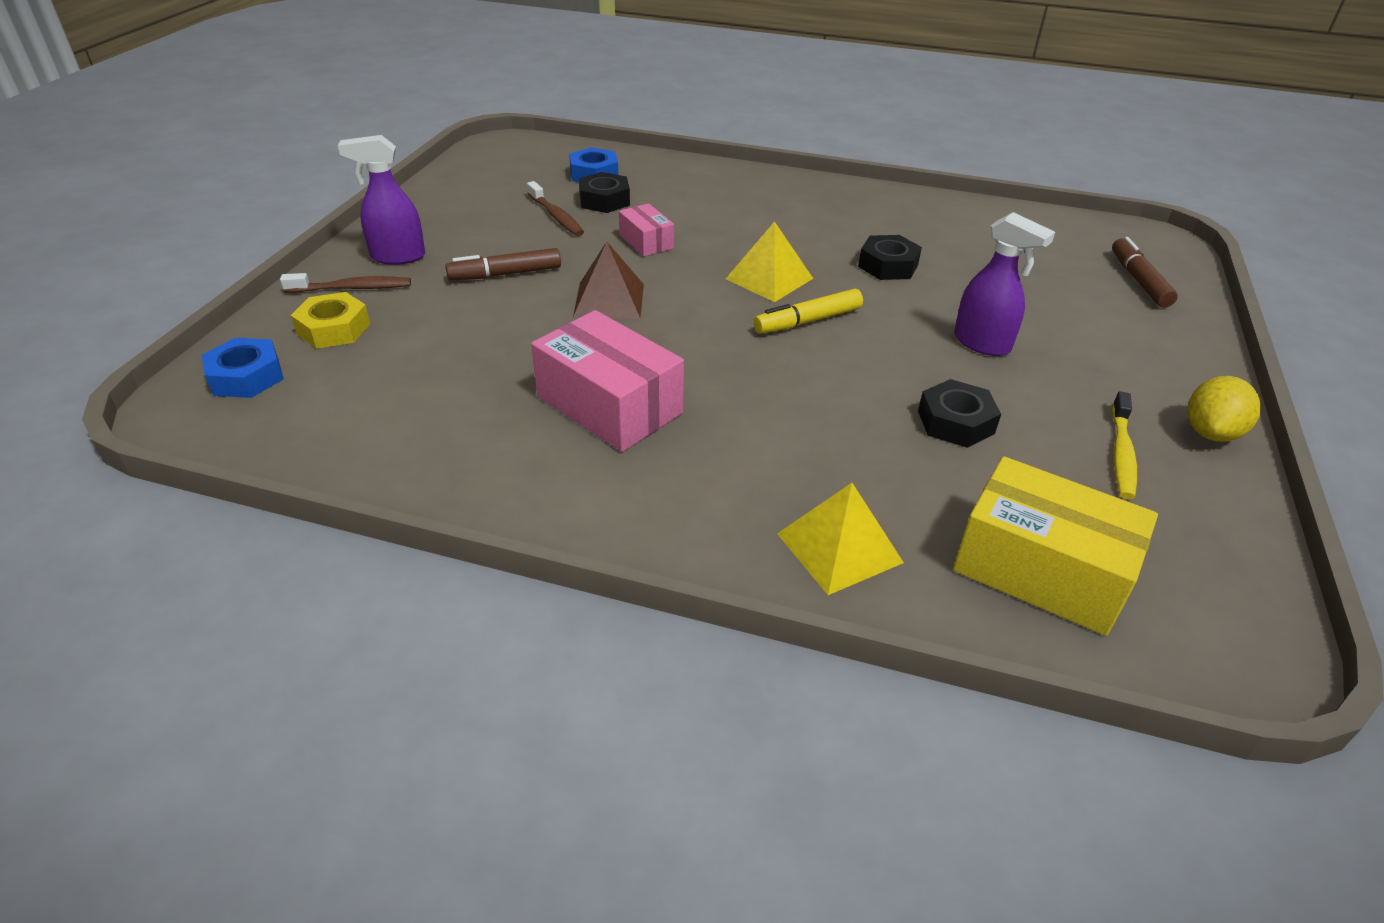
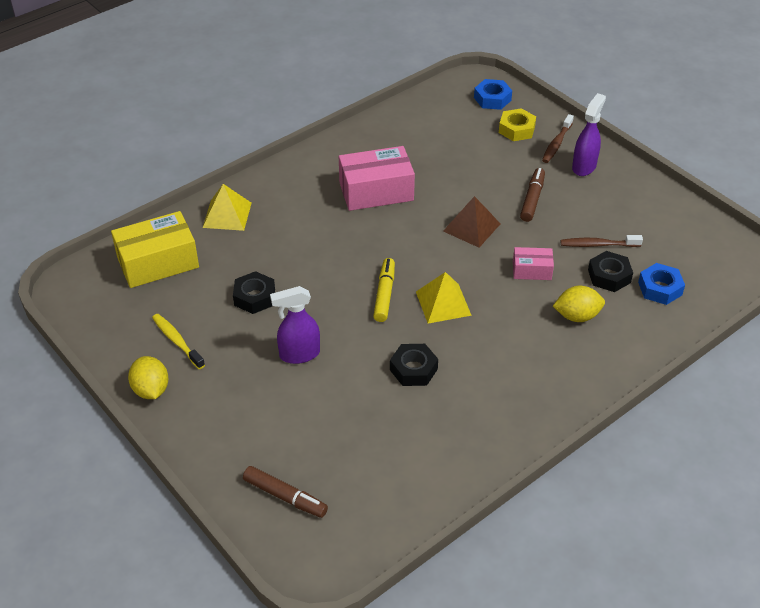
camera: 125 degrees right, 5 degrees up
(688, 203) = (577, 316): none -> yellow lemon

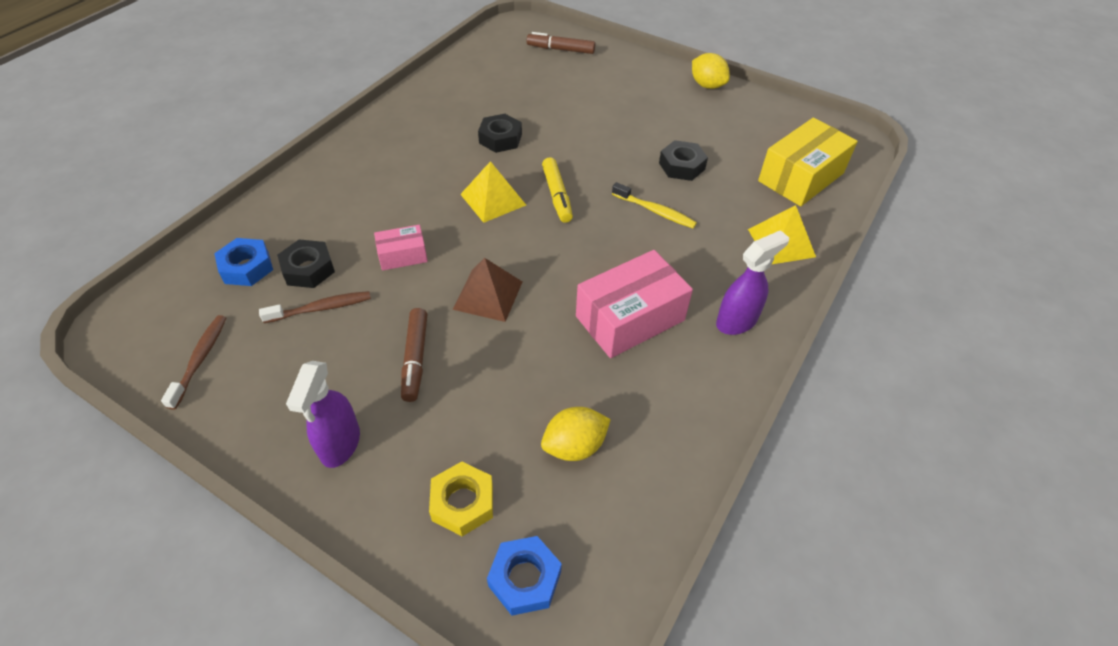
camera: 160 degrees right, 5 degrees up
(177, 341) = (719, 119): yellow toothbrush -> yellow toothbrush (655, 211)
(299, 354) = (607, 130): purple spray bottle -> purple spray bottle (737, 321)
(556, 143) = (389, 486): brown toothbrush -> brown toothbrush (200, 359)
(577, 316) = (347, 216): yellow lemon -> yellow lemon (574, 446)

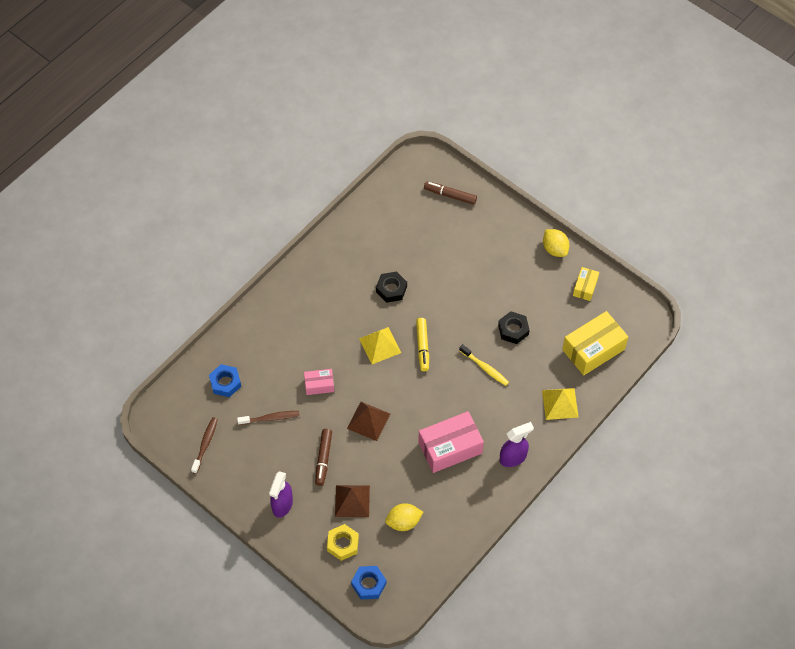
camera: 10 degrees right, 10 degrees up
(308, 269) = (262, 388): black nut -> none
(473, 421) = (352, 501): none -> brown pyramid
(761, 116) = (585, 287): none -> yellow box

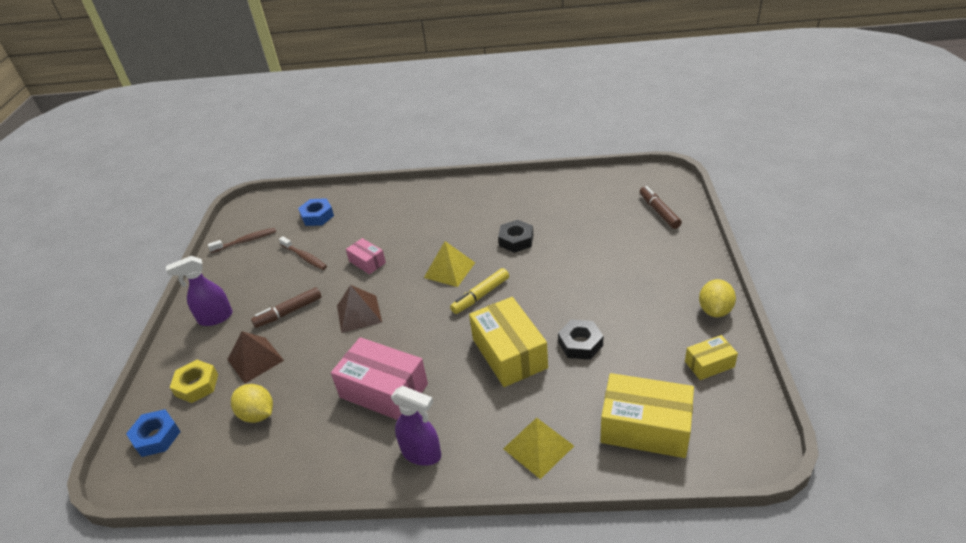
camera: 55 degrees right, 20 degrees down
(485, 368) = (509, 353): yellow toothbrush -> yellow box

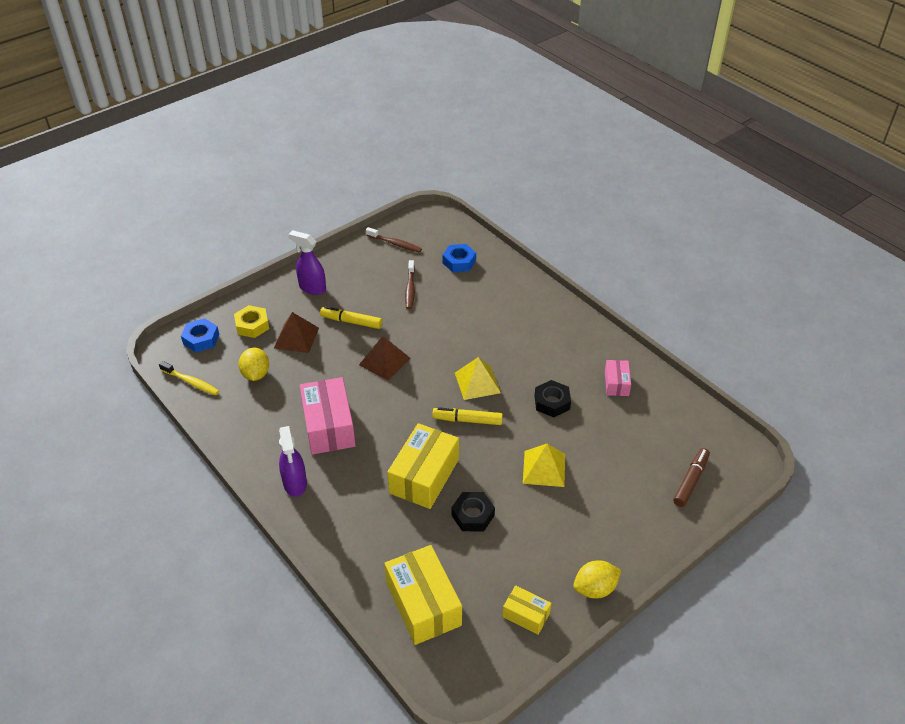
camera: 45 degrees right, 5 degrees up
(198, 476) = (191, 382): none -> yellow toothbrush
(289, 312) = (351, 322): brown marker -> yellow marker
(367, 262) = (439, 328): pink box -> pink box (616, 383)
(538, 447) = (352, 547): yellow pyramid -> yellow pyramid (544, 468)

